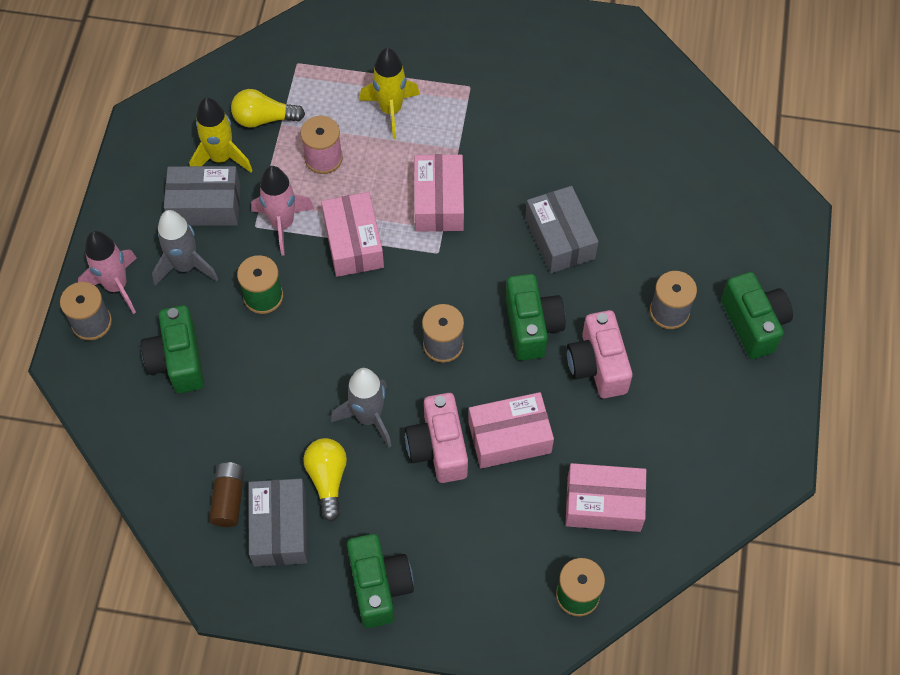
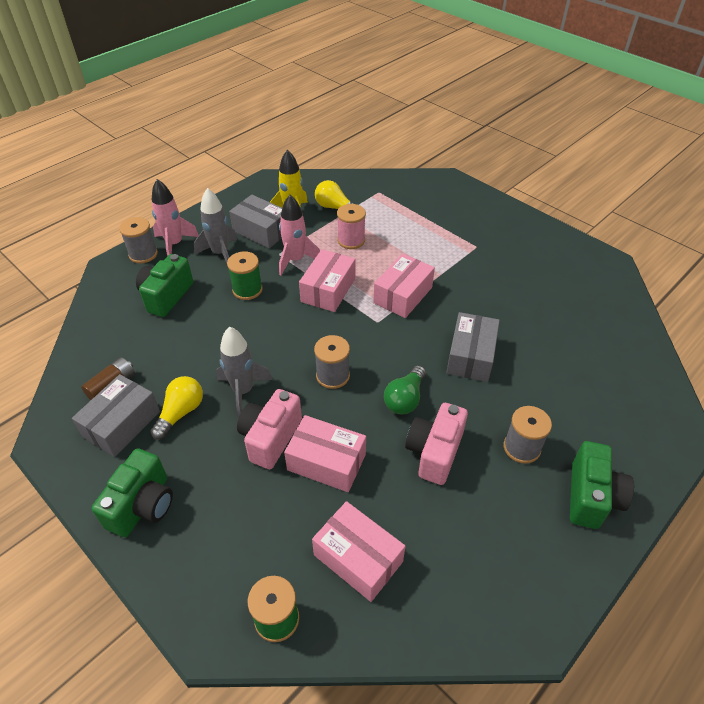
camera: 35 degrees right, 15 degrees down
(391, 110) = (414, 236): yellow rocket -> none
(531, 326) = (405, 399): green camera -> green light bulb

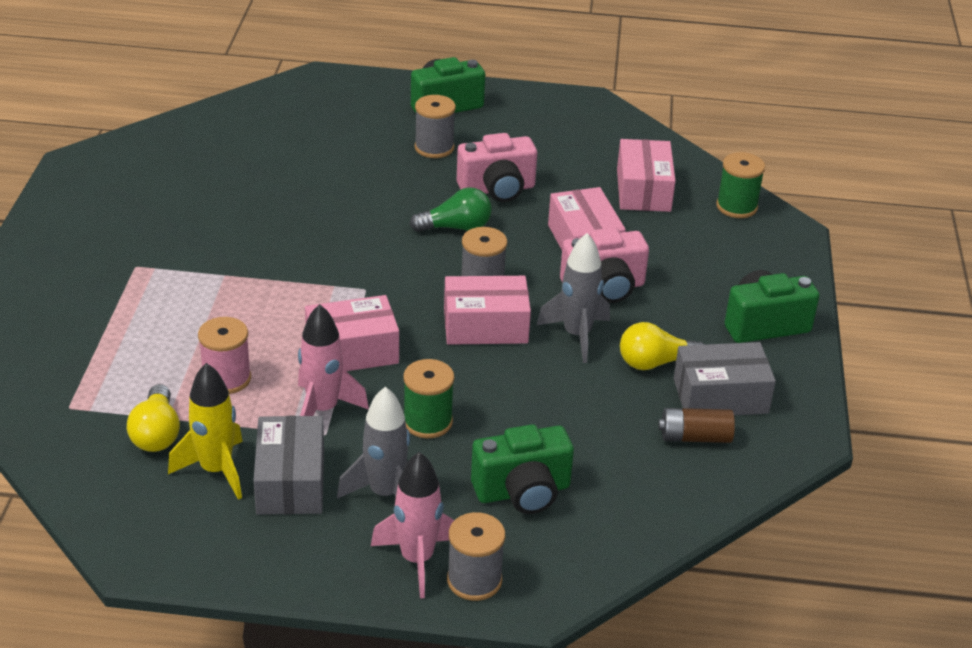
camera: 130 degrees left, 10 degrees down
(403, 295) = (298, 288): pink box -> pink box (485, 326)
(470, 356) = (348, 208): grey box -> none

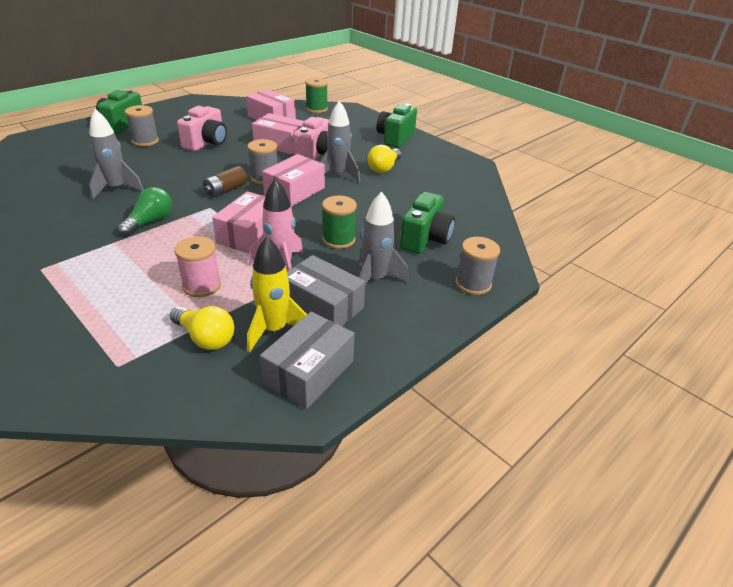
camera: 50 degrees left, 0 degrees up
(314, 205) = (116, 188): none -> grey rocket
(417, 560) = (438, 294): pink rocket -> none
(456, 227) = (212, 164): green light bulb -> green light bulb (150, 222)
(694, 437) = (443, 183): brown battery -> brown battery (226, 190)
(720, 396) = (425, 166): grey box -> grey box (309, 372)

